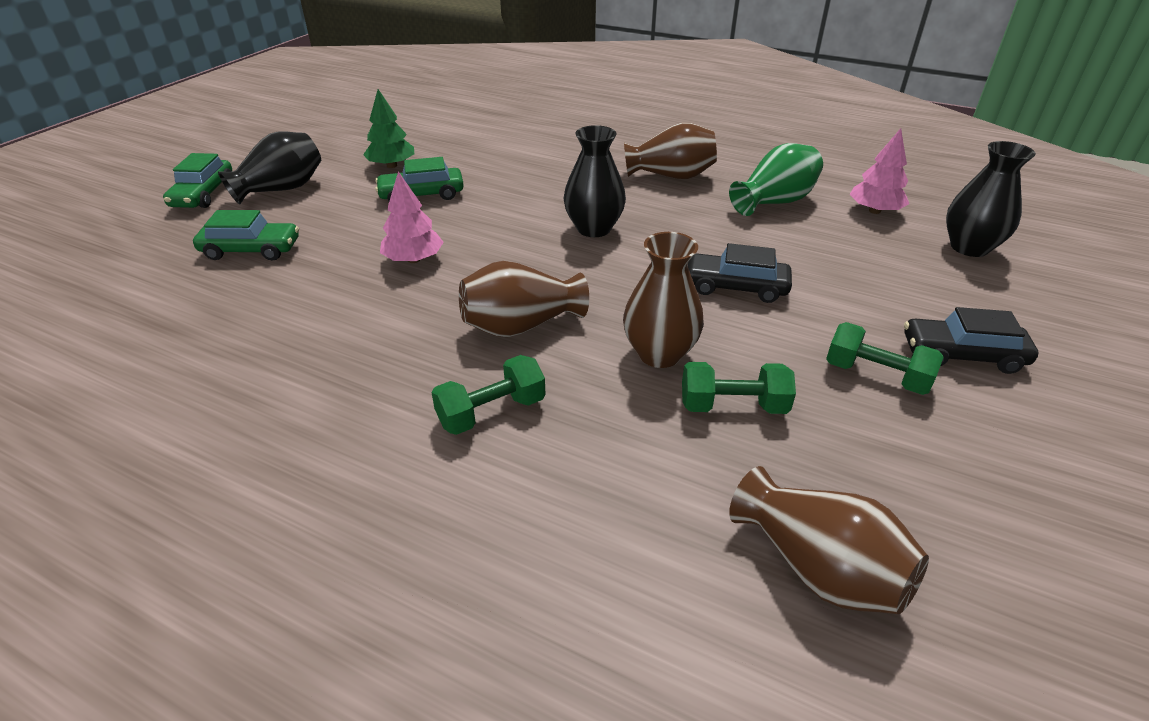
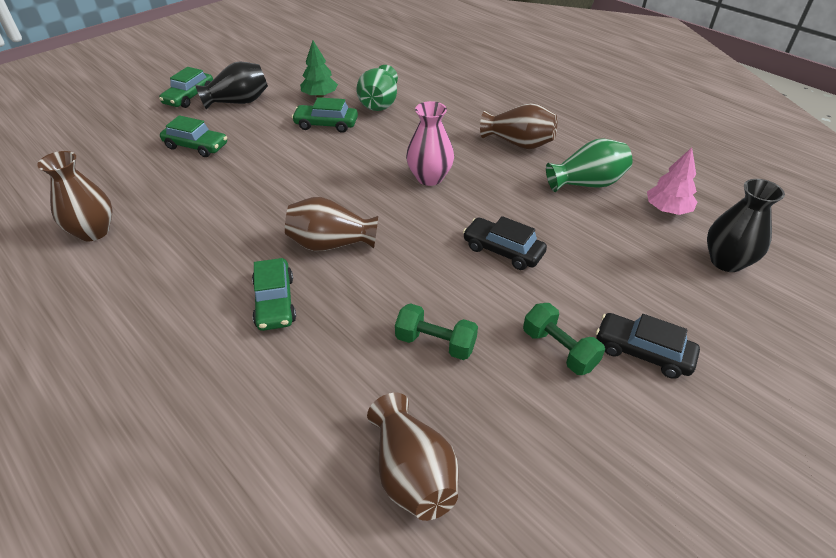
camera: 20 degrees right, 5 degrees up
(413, 259) = (291, 176): pink tree -> none
(475, 162) = (379, 104): none -> green vase
(491, 412) = (275, 302): green dumbbell -> green car
(594, 228) = (429, 178): black vase -> pink vase
(659, 354) = (411, 289): brown vase -> brown vase (94, 231)

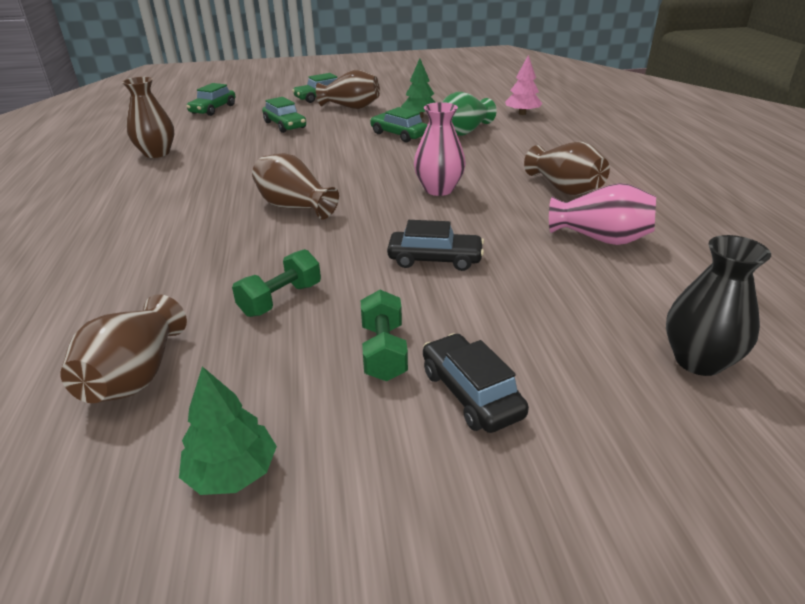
camera: 35 degrees right, 10 degrees down
(238, 102) = (351, 107): black vase -> brown vase
(275, 302) = (204, 227): green car -> green car (213, 109)
(435, 343) = (281, 299): green dumbbell -> green dumbbell turned 75 degrees clockwise
(503, 250) = (435, 259): black car -> black car turned 120 degrees clockwise
(576, 499) = (232, 472): none -> green tree
(587, 183) = (600, 238): green vase -> pink vase
(667, 209) = (676, 289): pink tree -> pink tree (522, 113)

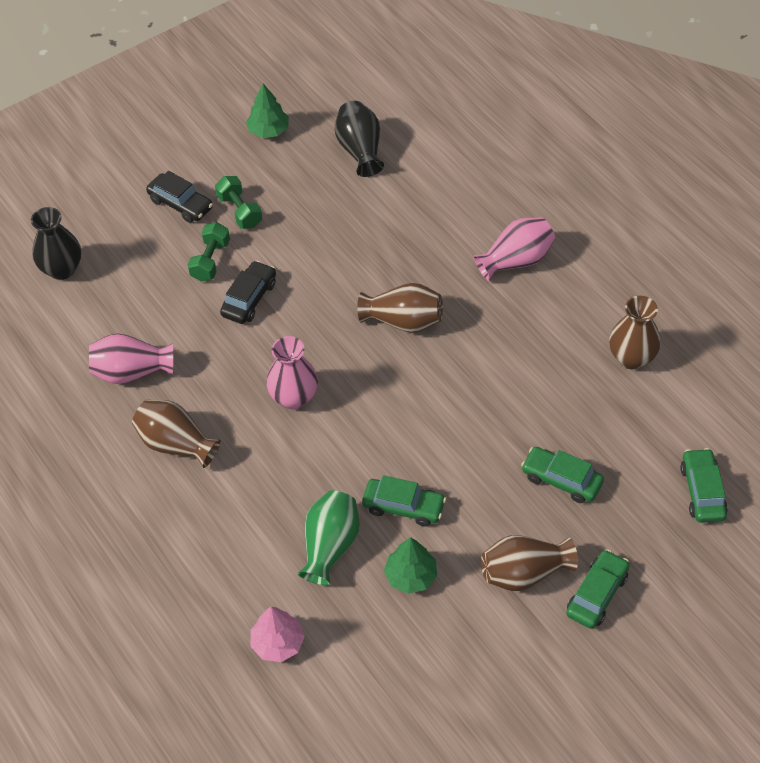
camera: 155 degrees right, 20 degrees up
(136, 376) = (360, 150): brown vase -> black vase
(141, 217) = (516, 260): none -> pink vase
(281, 299) = (328, 224): green dumbbell -> green dumbbell (210, 261)
(435, 259) = (249, 299): black car -> black car turned 135 degrees clockwise

